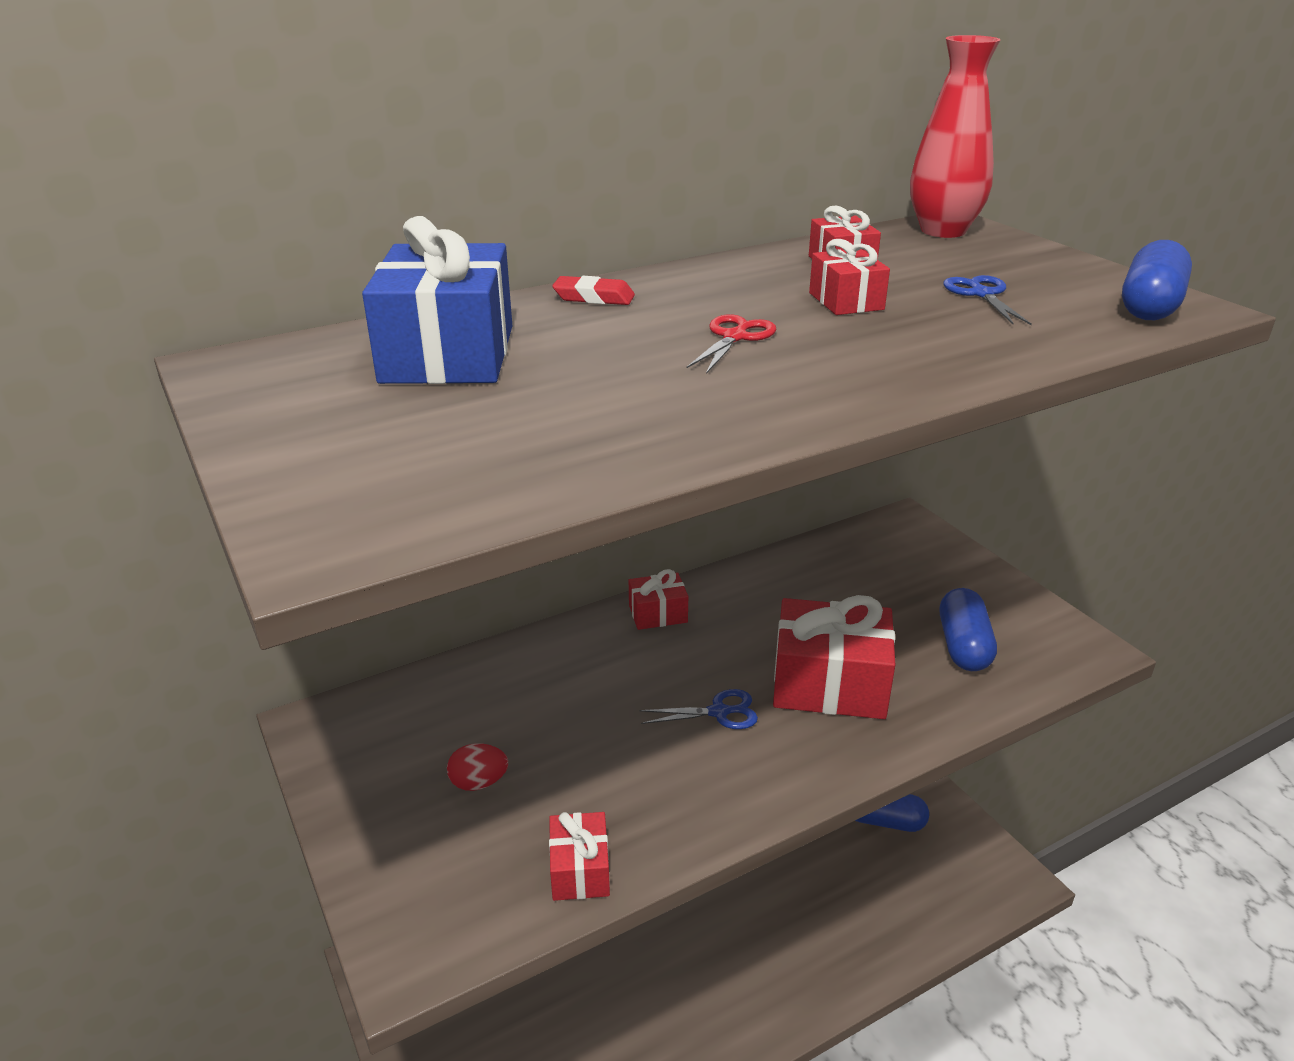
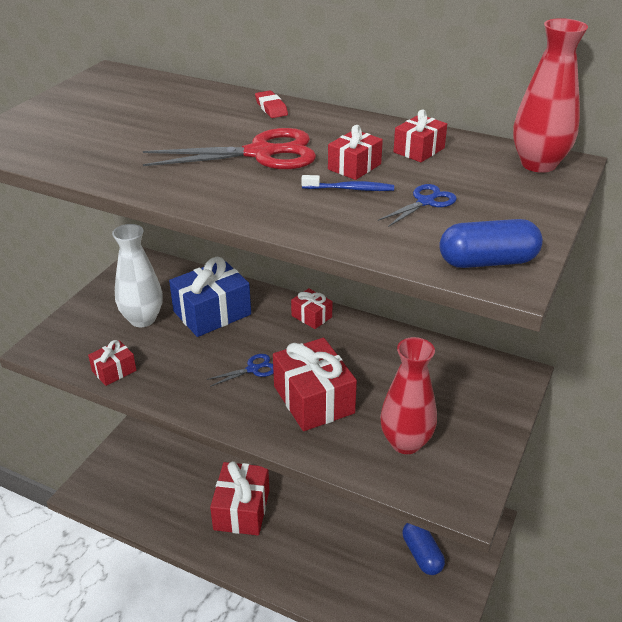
camera: 55 degrees right, 5 degrees up
(448, 354) = (164, 103): blue gift -> blue gift (212, 313)
(479, 782) = (142, 319): red egg -> white vase
(681, 969) = (241, 509): none -> red gift
(719, 712) = (253, 369): blue scissors -> blue scissors turned 75 degrees counterclockwise
(735, 337) = (261, 153): red scissors -> red scissors, size x2.01
(907, 318) = (350, 189): none -> blue toothbrush
(963, 646) = (405, 442): blue capsule -> red vase

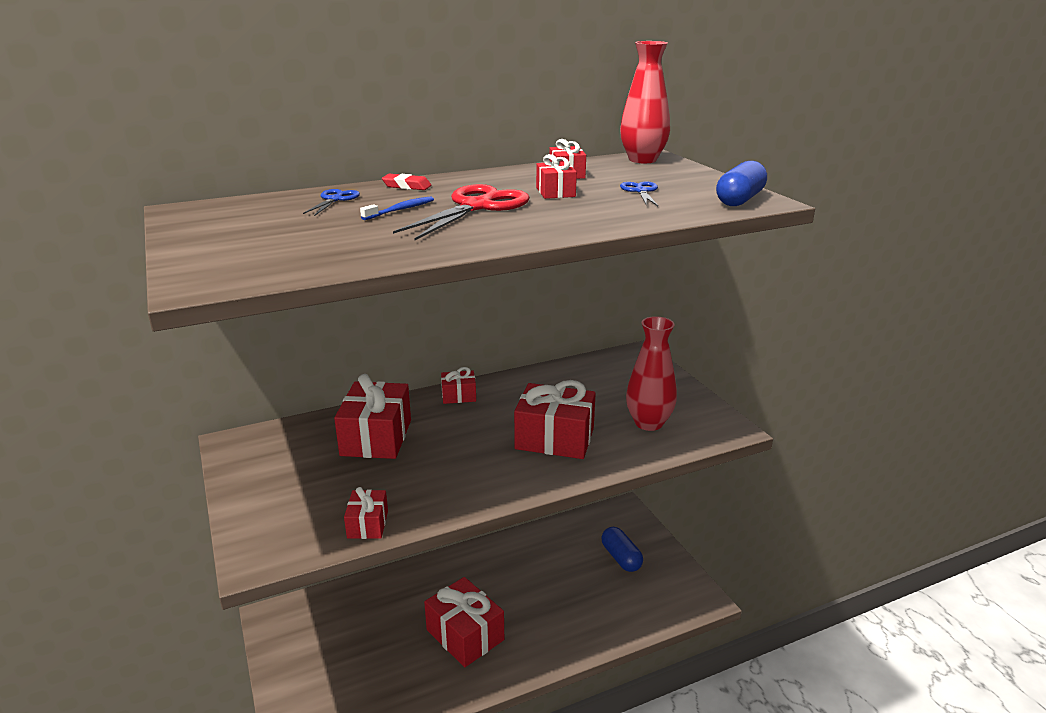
camera: 50 degrees left, 10 degrees down
(142, 319) = (320, 477): white vase -> none
(212, 313) = (376, 437): blue gift -> red gift
(253, 369) = (479, 449): blue scissors -> blue scissors (335, 199)
(350, 189) = (586, 201): blue toothbrush -> blue toothbrush (400, 210)
(422, 554) = (621, 558): blue capsule -> blue capsule turned 45 degrees clockwise

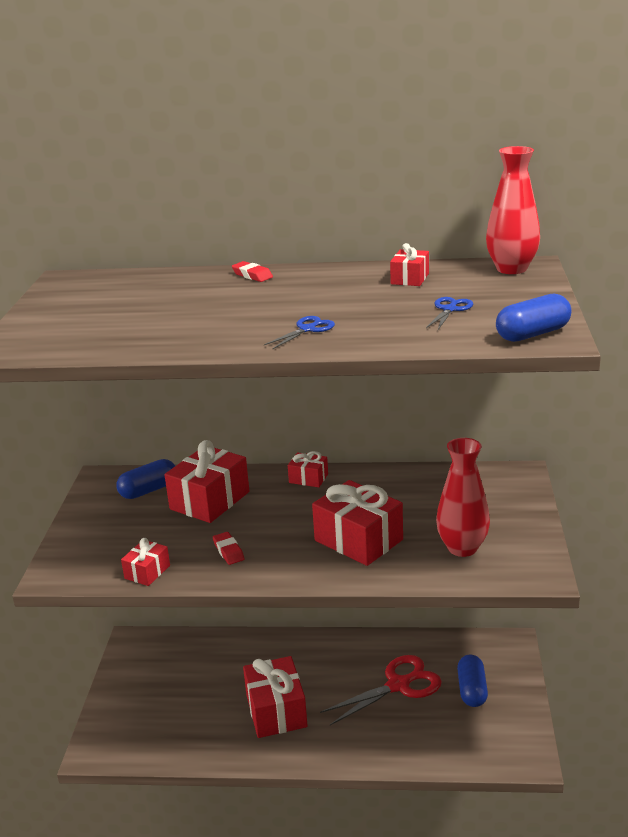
camera: 30 degrees right, 0 degrees up
(300, 443) = (149, 490): none -> blue capsule
(335, 199) = (180, 283): blue scissors -> blue scissors (307, 329)
(400, 210) = (216, 301): blue toothbrush -> none
(438, 481) = (228, 551): none -> red eraser
(477, 207) = (280, 307): red scissors -> red scissors (398, 685)
(555, 192) = (369, 299): red gift -> none

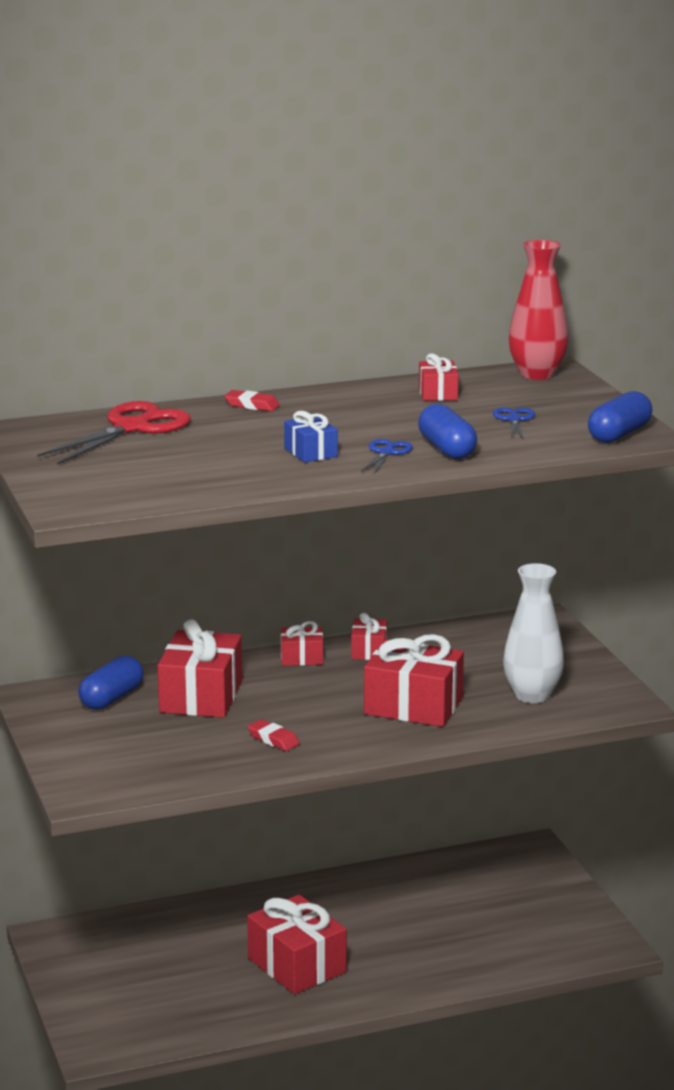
camera: 25 degrees left, 5 degrees down
(147, 572) = (195, 773): red gift -> red gift (369, 651)
(247, 322) = (310, 452): none -> blue gift
(398, 685) = (427, 912): red scissors -> red scissors (132, 428)
(462, 548) = (532, 695): red vase -> white vase
(472, 690) = (515, 900): blue capsule -> blue capsule (447, 449)

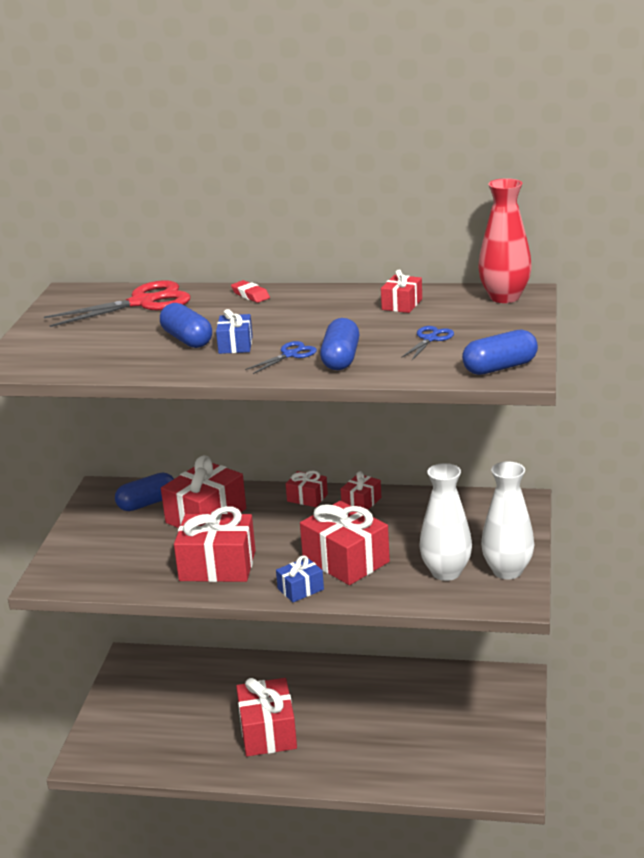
camera: 30 degrees right, 5 degrees up
(246, 455) = (187, 339): none -> blue capsule
(273, 739) = (217, 566): red eraser -> red gift
(393, 741) = (300, 589): none -> blue gift
(593, 682) = (507, 571): none -> white vase

